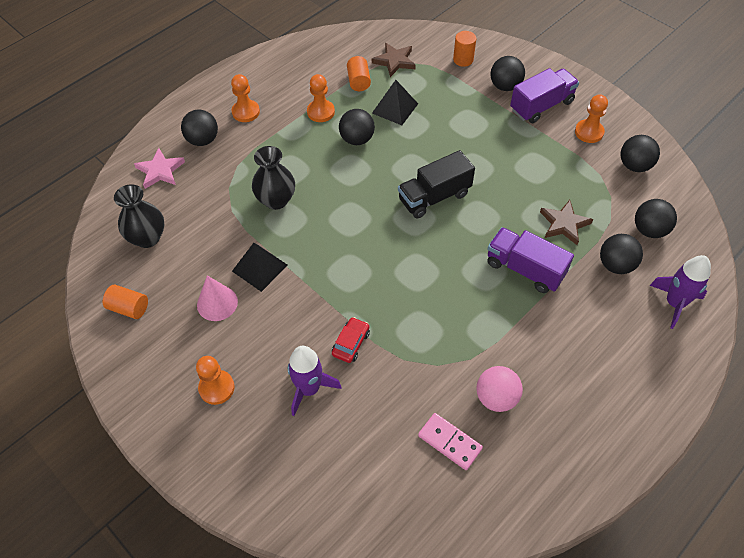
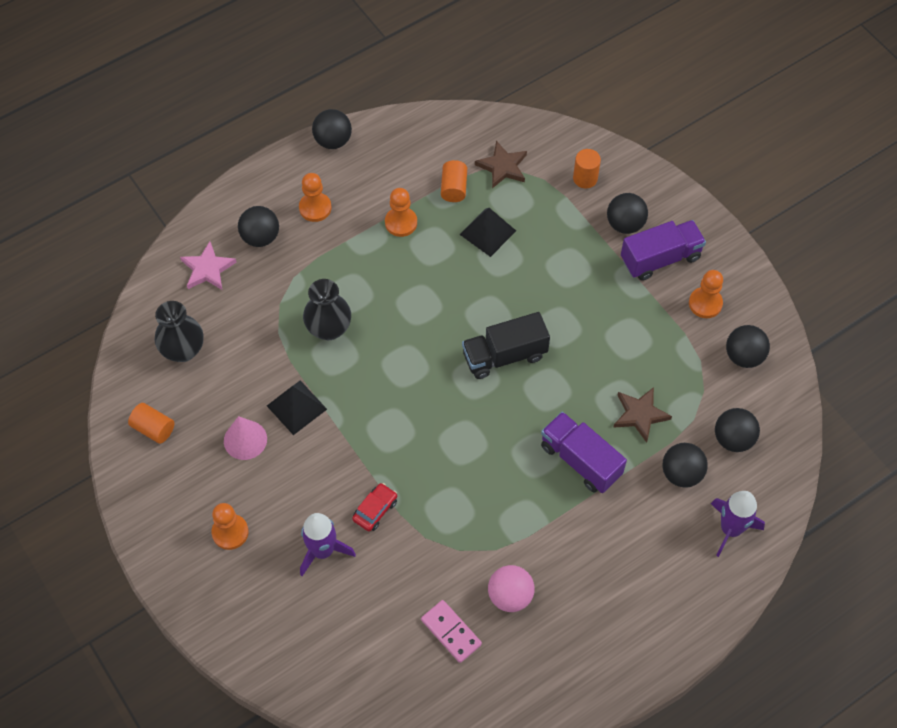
camera: 10 degrees right, 5 degrees up
(357, 139) = (434, 266): black ball -> black ball (333, 141)

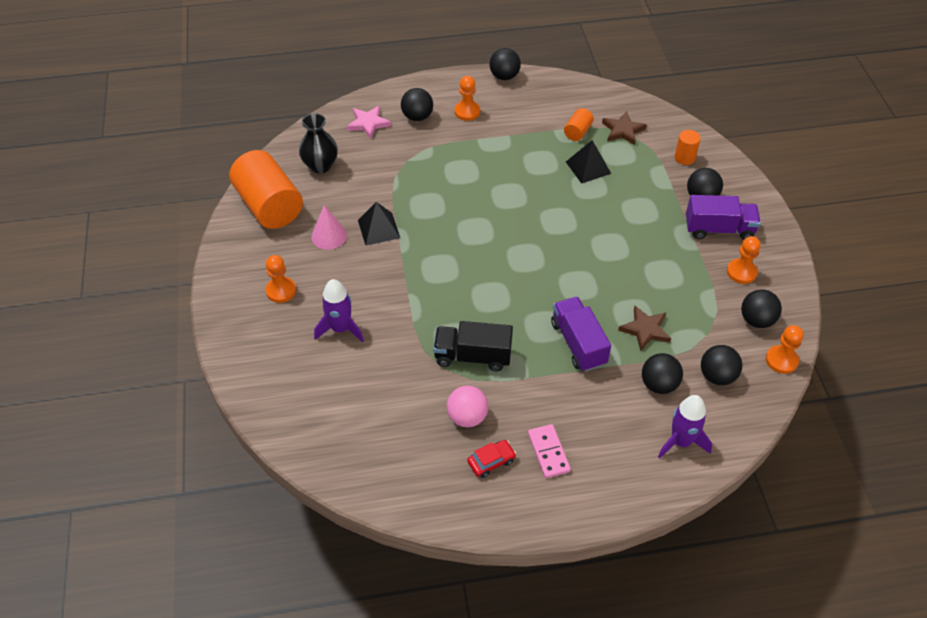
camera: 25 degrees right, 10 degrees down
(153, 428) = (269, 206): orange cylinder -> orange cylinder, size x2.23
(329, 328) = (432, 188): black vase -> none
(375, 510) = (396, 317): red car -> red car (491, 462)
(401, 223) = (525, 140): orange pawn -> orange pawn (781, 360)
(451, 632) = (405, 424): pink domino -> pink domino (548, 452)
(504, 355) = (556, 251): black truck -> black truck (473, 356)

